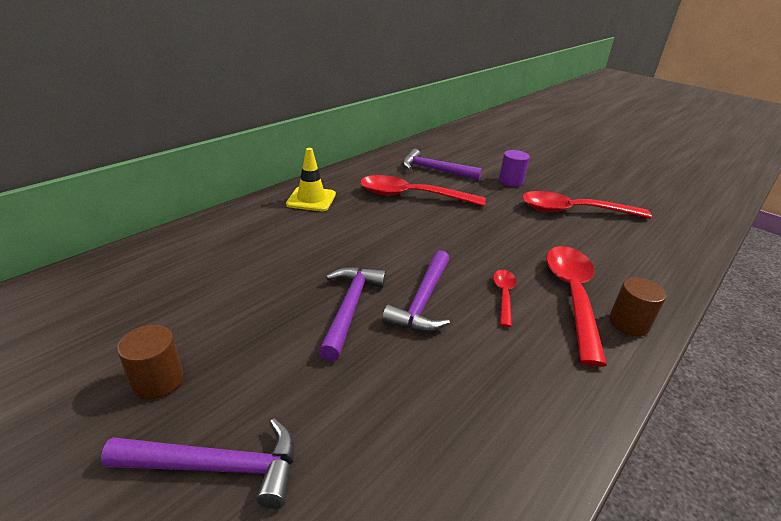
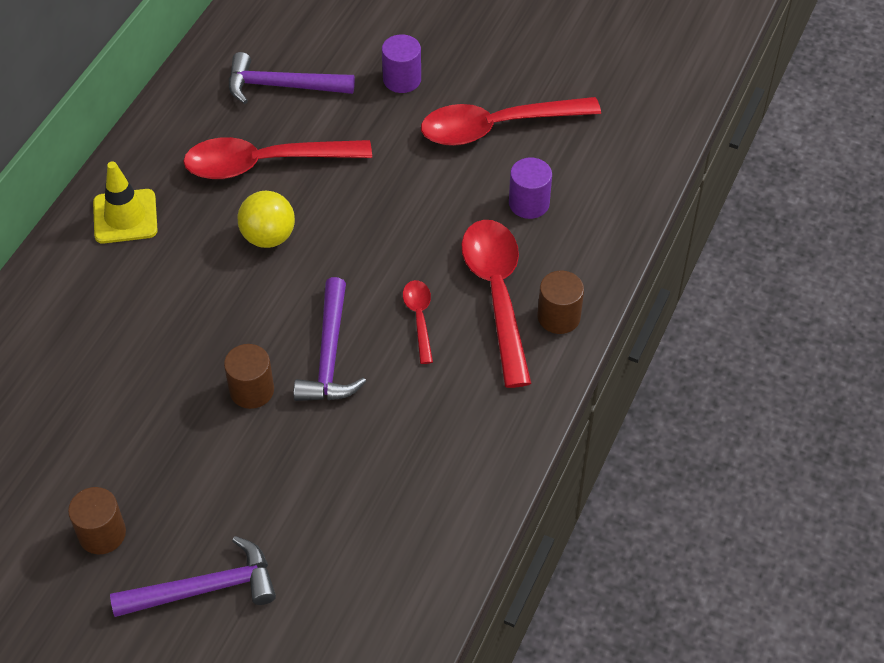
camera: 15 degrees left, 20 degrees up
(349, 308) = (252, 390): purple hammer -> brown cylinder
(401, 227) = (268, 237): none -> yellow ball
(598, 251) = (529, 203): none -> purple cylinder

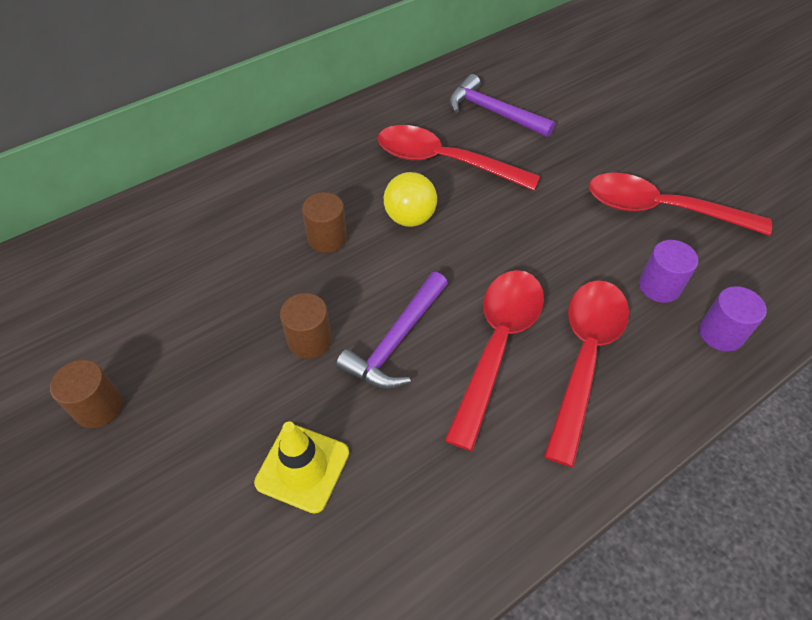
camera: 30 degrees right, 0 degrees up
(125, 216) = (312, 158): yellow traffic cone -> yellow traffic cone (302, 467)
(205, 588) = (136, 513): purple hammer -> none
(402, 79) = (595, 142): purple cylinder -> purple cylinder (721, 333)
(419, 318) = (497, 345): red spoon -> red spoon, size x2.04
(558, 317) = (637, 409): brown cylinder -> brown cylinder (327, 238)

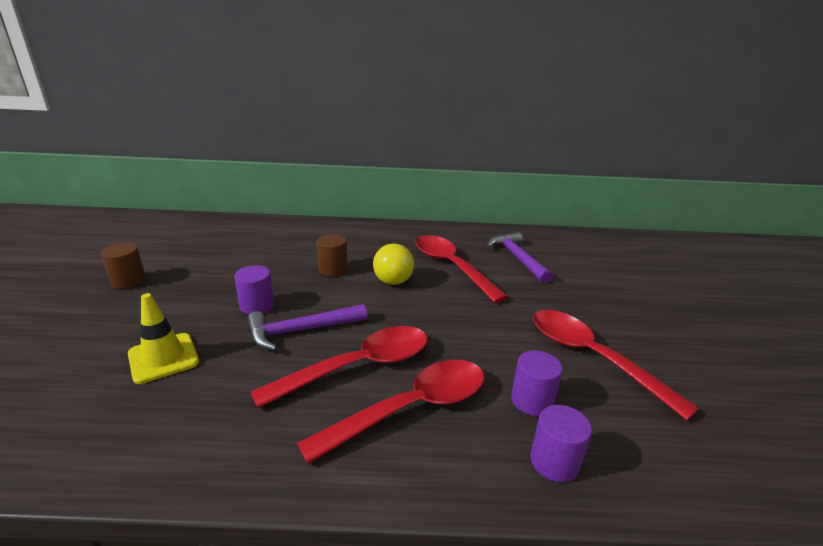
camera: 35 degrees right, 25 degrees down
(310, 340) = (257, 306): brown cylinder -> purple cylinder

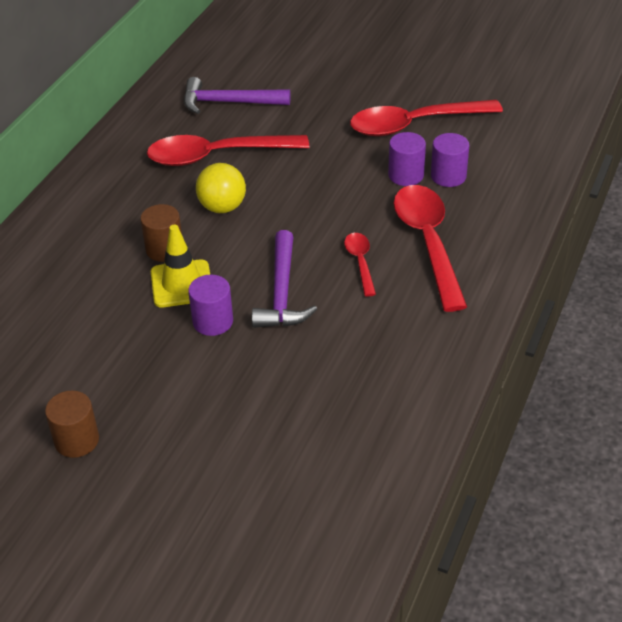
camera: 65 degrees left, 15 degrees up
(163, 358) = (278, 398): yellow traffic cone -> yellow traffic cone (181, 284)
(359, 366) = (360, 262): red spoon -> red spoon, size x0.49
(554, 462) = (509, 188): purple cylinder -> purple cylinder (406, 175)

